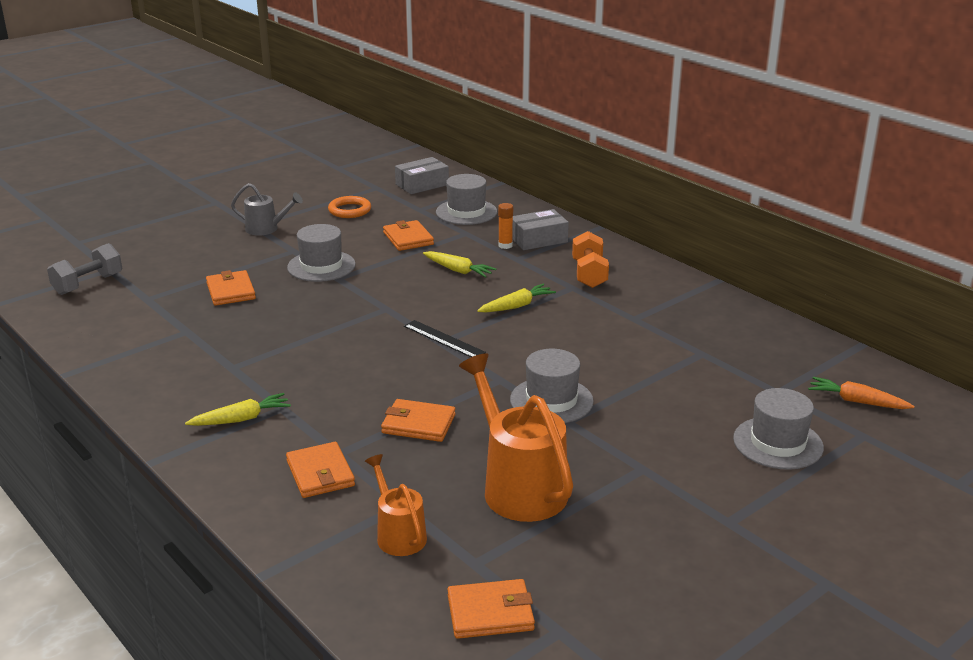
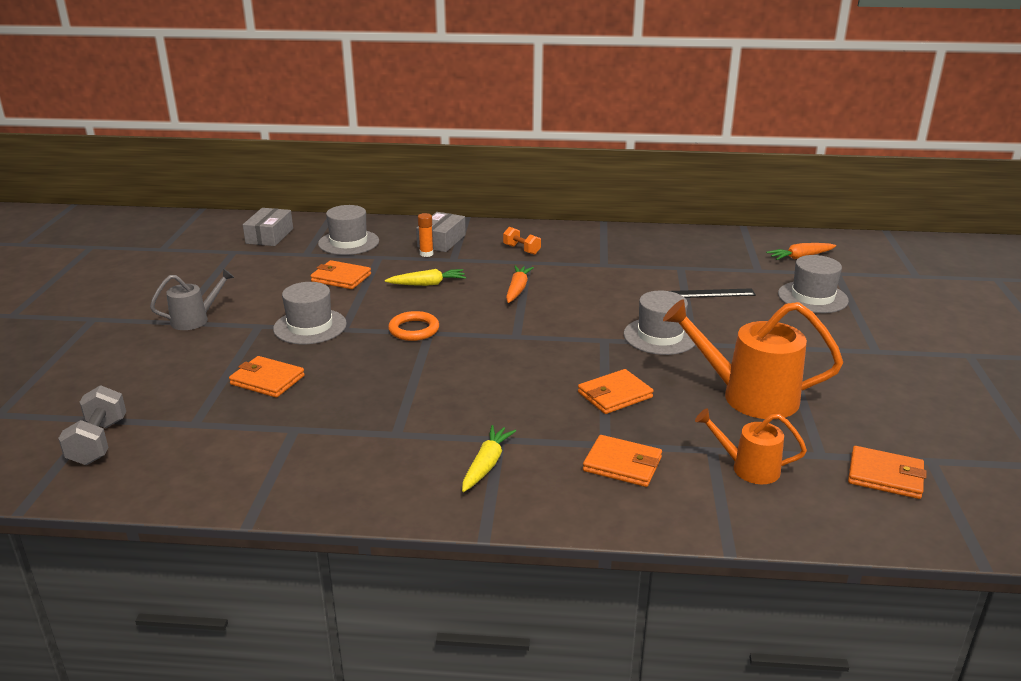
camera: 45 degrees left, 0 degrees up
(349, 210) = (245, 277): orange ring -> orange ring (414, 330)
(443, 339) = (514, 333): black ruler -> black ruler (711, 293)
(490, 613) = (885, 476): orange wallet -> orange wallet turned 75 degrees clockwise
(516, 306) = (517, 289): yellow carrot -> orange carrot
(589, 274) = (521, 249): orange dumbbell -> orange dumbbell, size x0.66

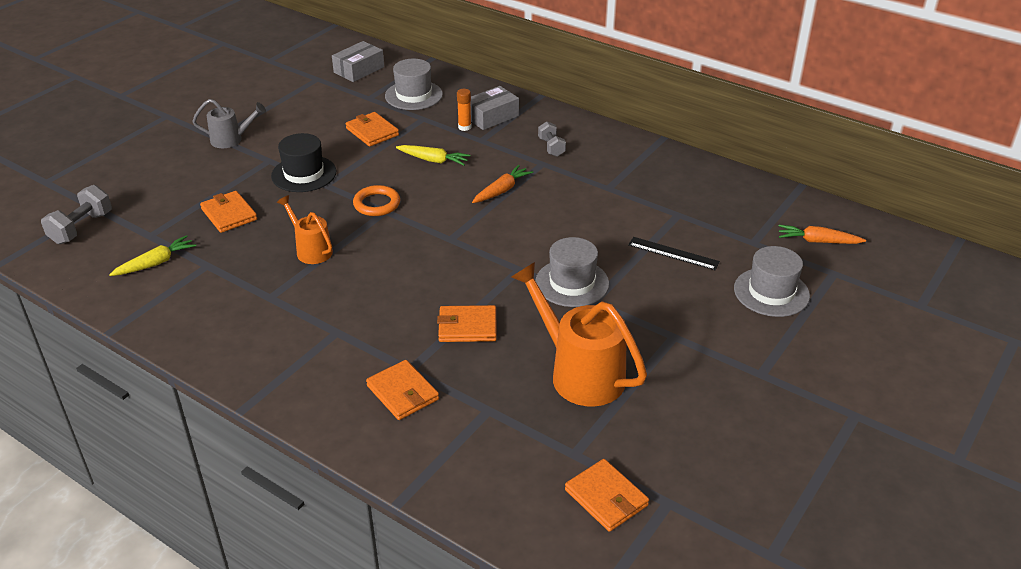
camera: 30 degrees right, 10 degrees up
(310, 326) = (304, 174): grey hat -> black hat
(486, 465) = (304, 350): yellow carrot -> yellow carrot (156, 263)
(521, 249) = (551, 147): orange dumbbell -> grey dumbbell
(748, 468) = (497, 439): orange watering can -> orange watering can (310, 250)

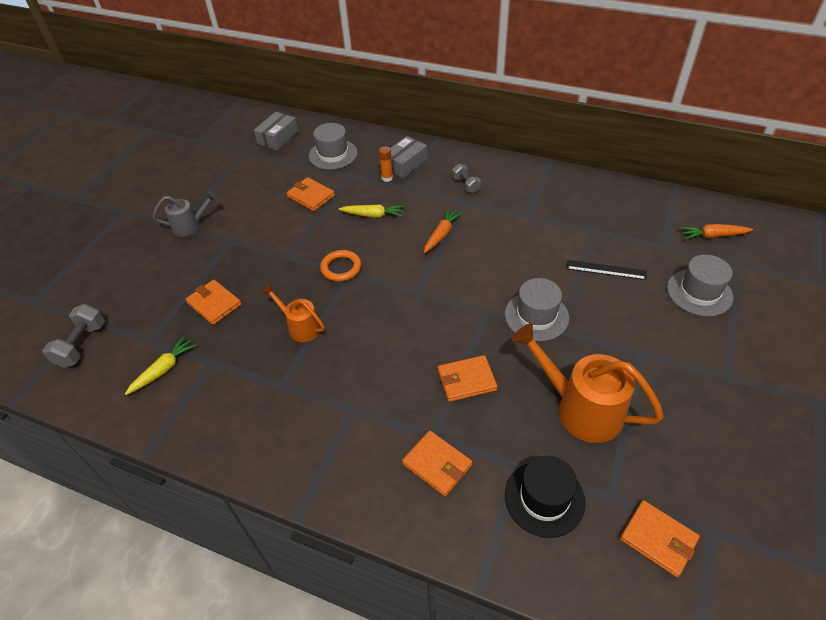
camera: 10 degrees left, 10 degrees up
(304, 174) = (266, 249): black hat -> black hat (544, 498)

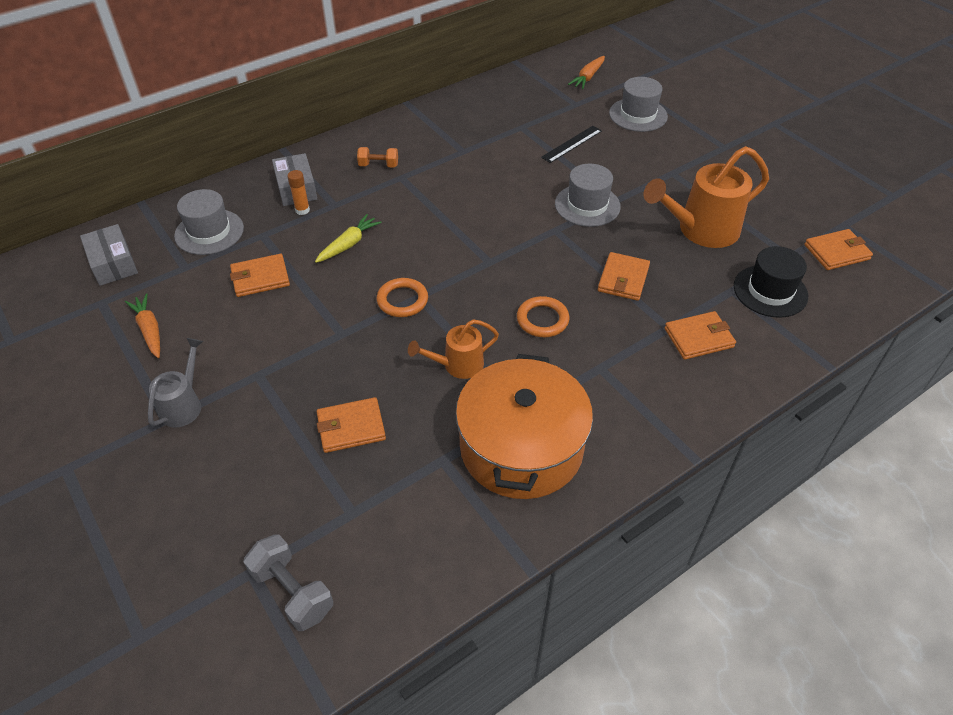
camera: 60 degrees left, 0 degrees up
(163, 369) = (415, 511): yellow carrot -> none
(246, 399) = (521, 447): none -> orange pot
(379, 351) = (542, 320): none -> orange ring
(441, 234) = (430, 212): orange carrot -> orange carrot (149, 330)
(466, 185) = (378, 165): grey dumbbell -> orange dumbbell

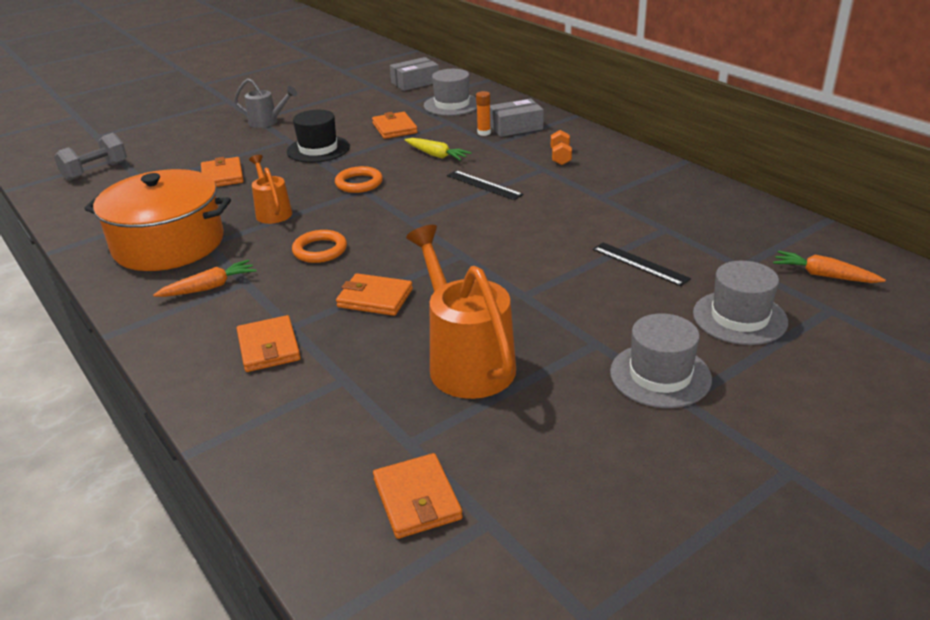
camera: 90 degrees right, 15 degrees down
(149, 330) = (342, 103): orange carrot -> orange carrot (209, 287)
(426, 214) = (484, 185): none -> black ruler
(587, 205) = (510, 275): grey hat -> grey hat (660, 375)
(770, 291) = (338, 414): black hat -> black hat (318, 149)

